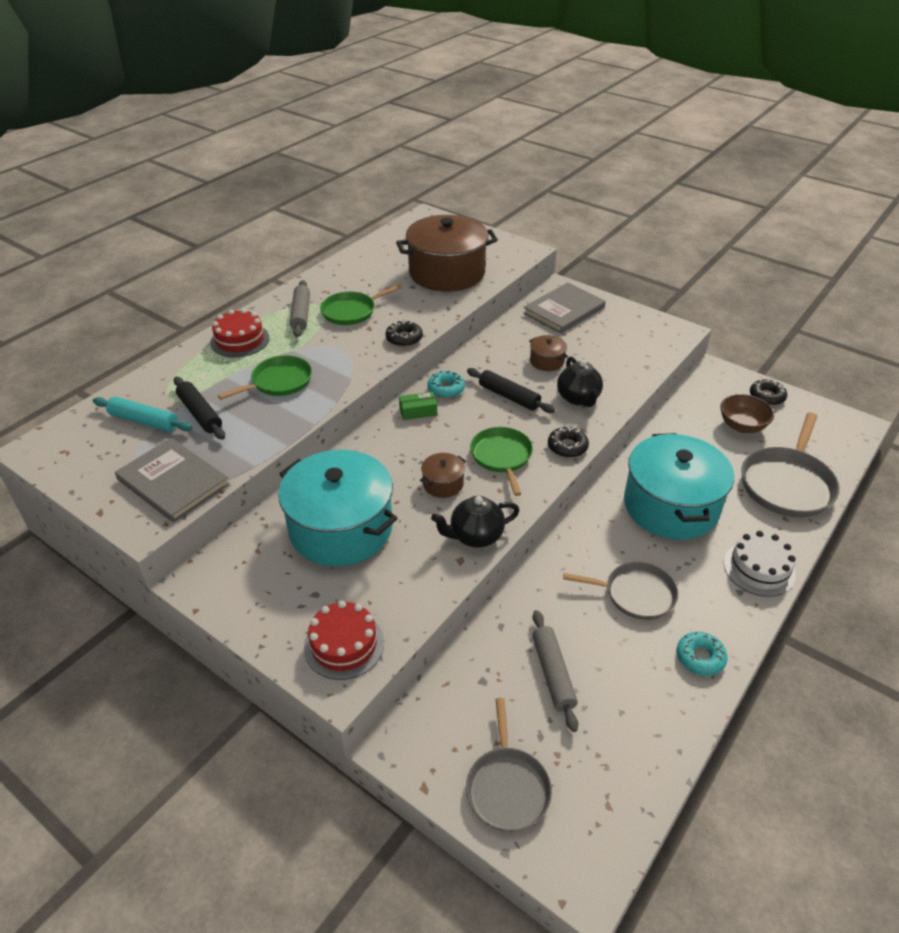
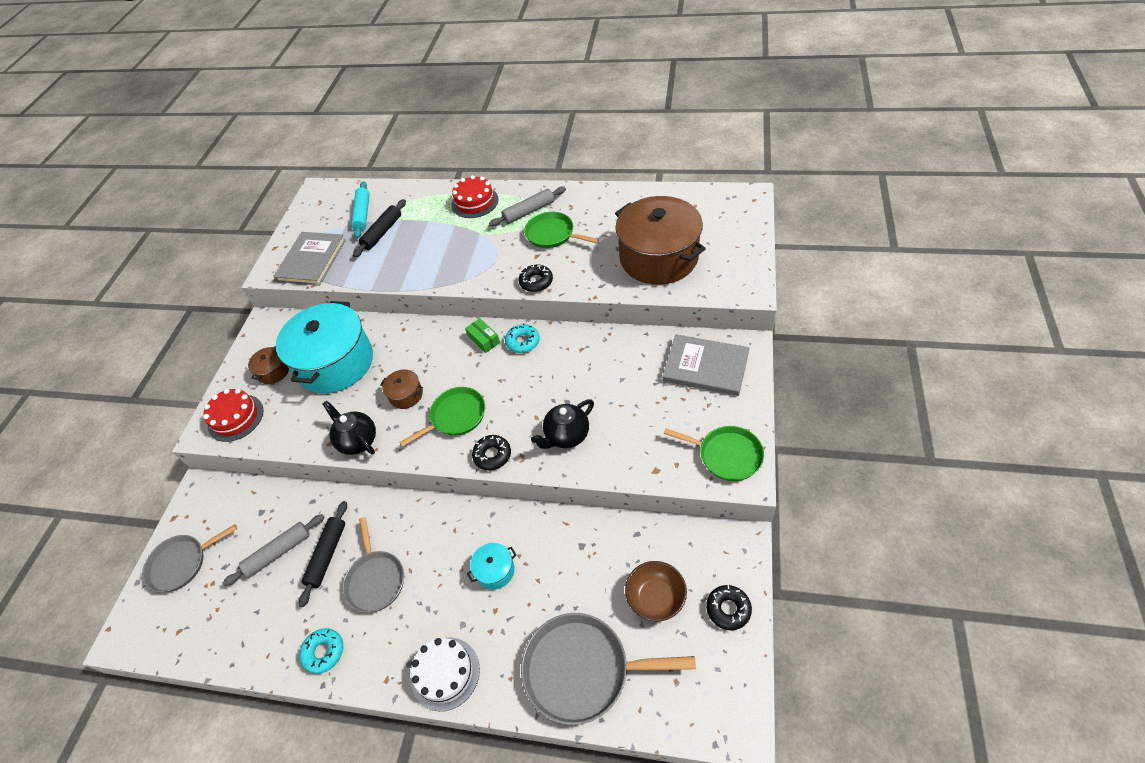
camera: 70 degrees right, 10 degrees up
(279, 382) = (438, 247): green pan -> green pan (727, 455)
(509, 396) = (538, 386): black rolling pin -> black rolling pin (327, 555)
(547, 361) = (609, 389): brown pot -> brown pot (273, 371)
(670, 506) = (495, 570): turquoise pot -> turquoise pot, size x0.42

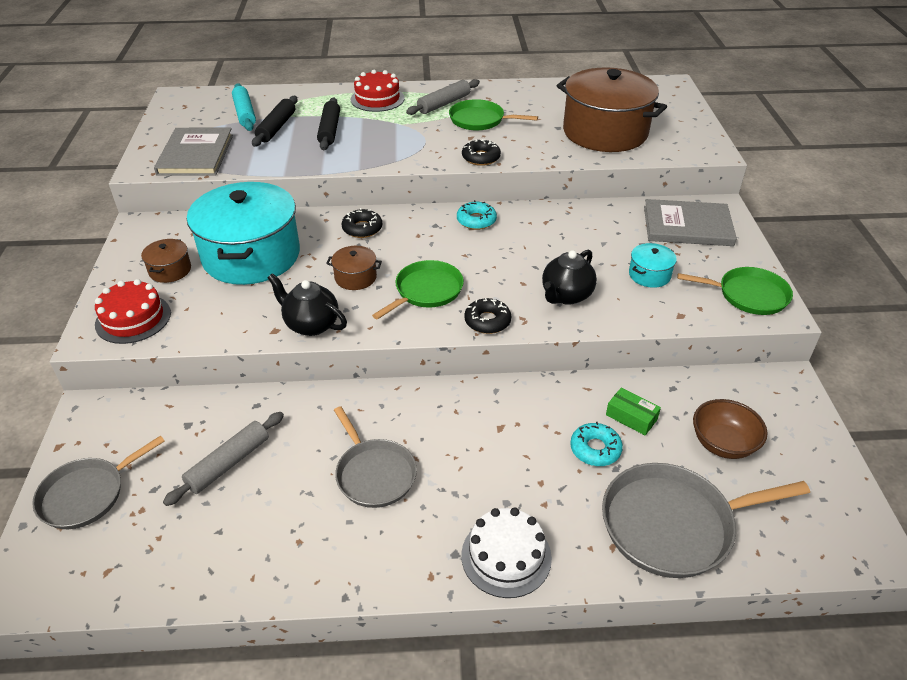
camera: 20 degrees left, 10 degrees down
(324, 652) = (333, 560): turquoise donut -> turquoise donut (595, 449)
(327, 555) = (298, 457): black rolling pin -> black rolling pin (329, 130)
(484, 339) = (429, 221): green box -> green box (631, 417)
(495, 570) = (524, 444): turquoise pot -> turquoise pot (649, 275)
(728, 609) = (806, 442): black donut -> black donut (362, 228)

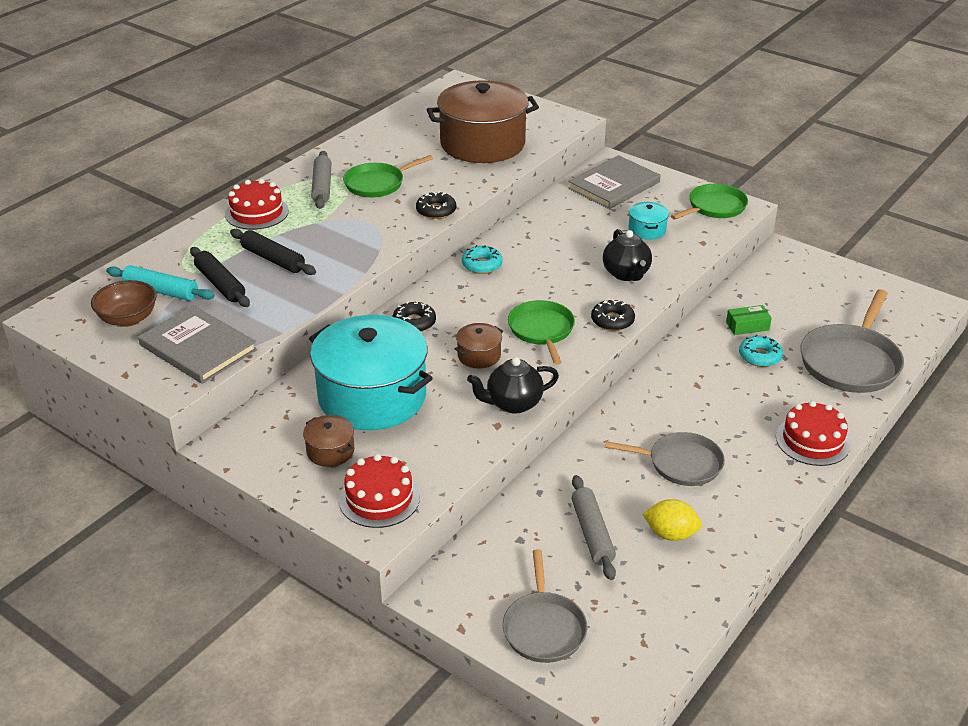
camera: 50 degrees left, 5 degrees down
(268, 516) = (670, 534): none -> yellow lemon
(506, 556) = (812, 440): white cake -> red cake
(723, 443) = (807, 305): brown bowl -> brown bowl (128, 319)

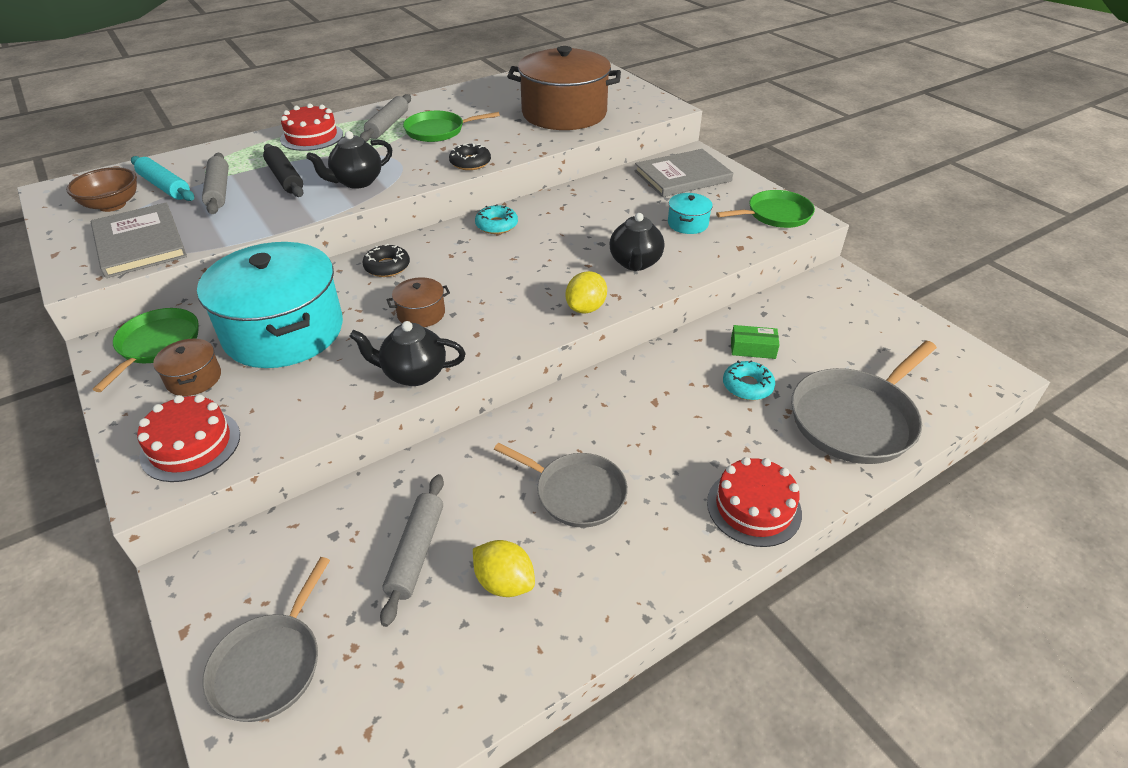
camera: 20 degrees right, 5 degrees up
(220, 284) = (219, 190): black rolling pin -> grey rolling pin
(346, 250) = (357, 182): none -> black teapot
(541, 330) = (504, 302): green pan -> green pan (157, 344)
(612, 320) = (586, 308): black donut -> yellow lemon

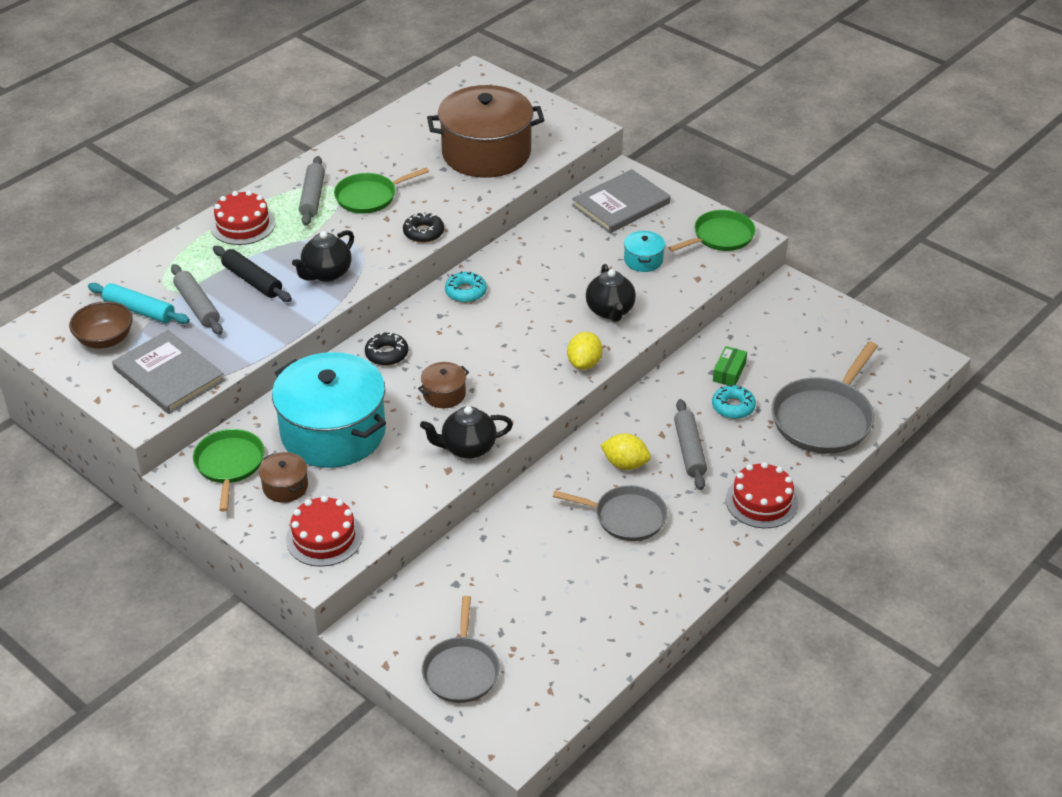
camera: 15 degrees left, 0 degrees up
(416, 552) = (524, 582): grey rolling pin -> grey rolling pin (689, 450)
(504, 582) = (599, 588): yellow lemon -> yellow lemon (625, 464)
(753, 348) = (729, 372): green box -> green box turned 60 degrees counterclockwise

